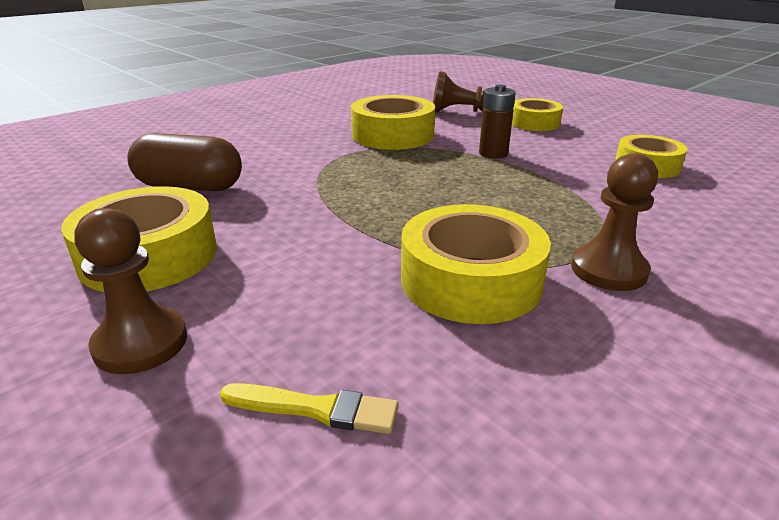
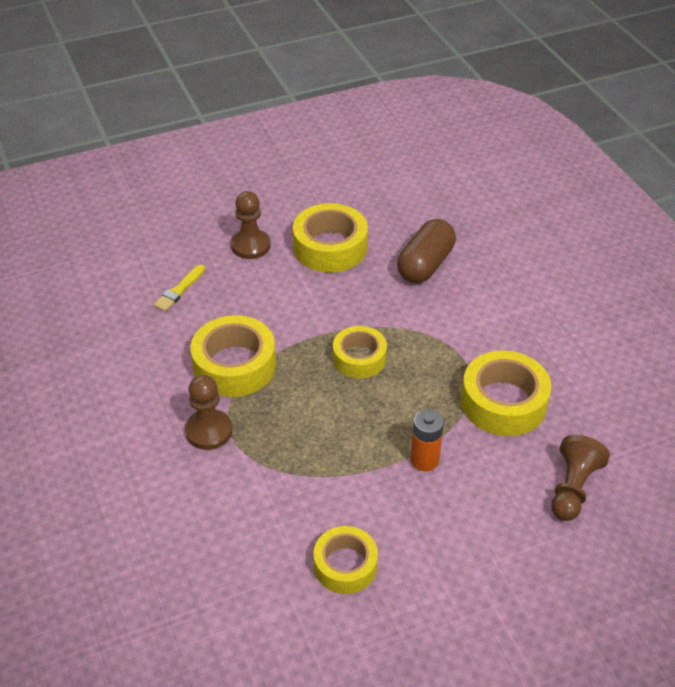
camera: 110 degrees right, 15 degrees up
(493, 153) = (424, 460): brown battery -> orange battery
(534, 123) = (508, 541): yellow tape -> yellow tape (359, 358)

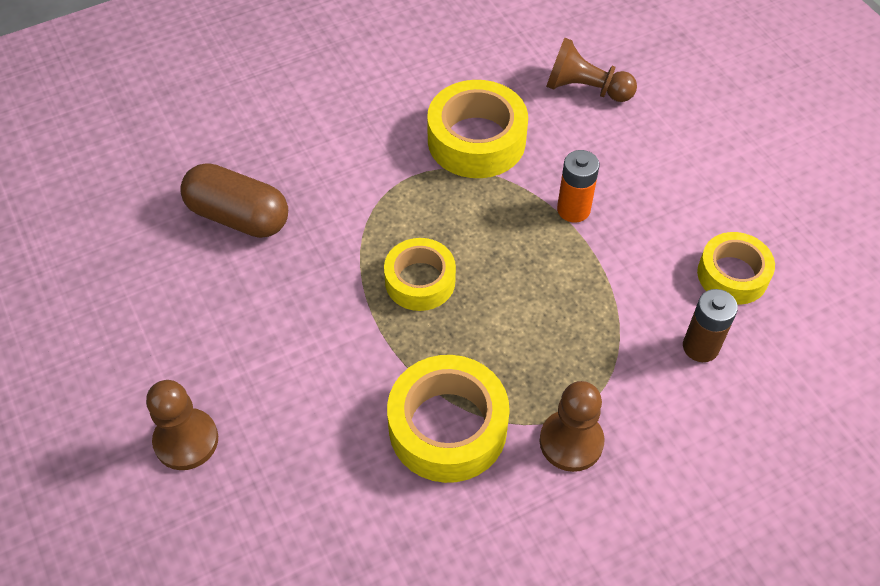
camera: 95 degrees left, 10 degrees up
(179, 290) = (291, 532): yellow brush -> none
(275, 526) = (700, 347): none -> brown battery
(330, 247) = (195, 331): yellow tape -> none

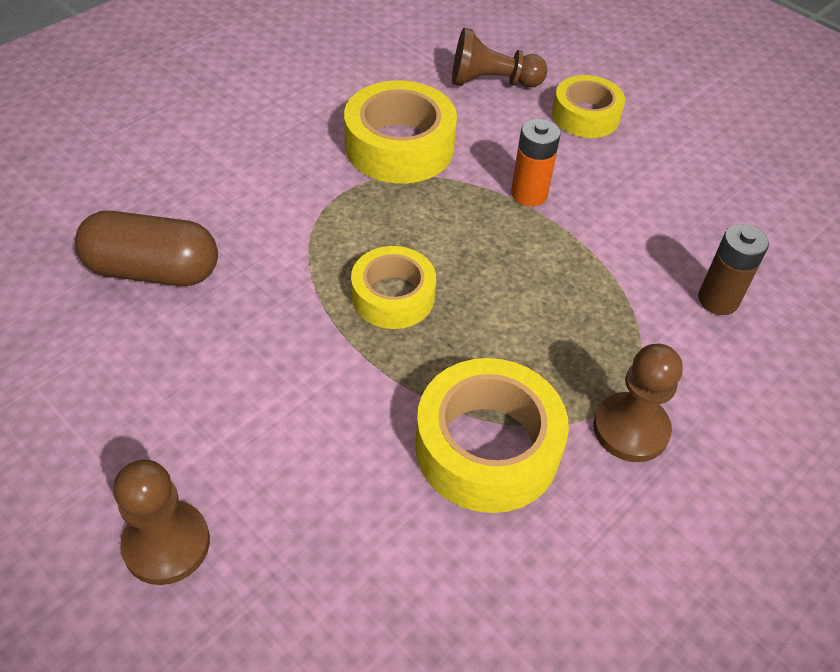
camera: 20 degrees left, 5 degrees down
(732, 275) = (715, 225): yellow tape -> yellow tape (585, 116)

